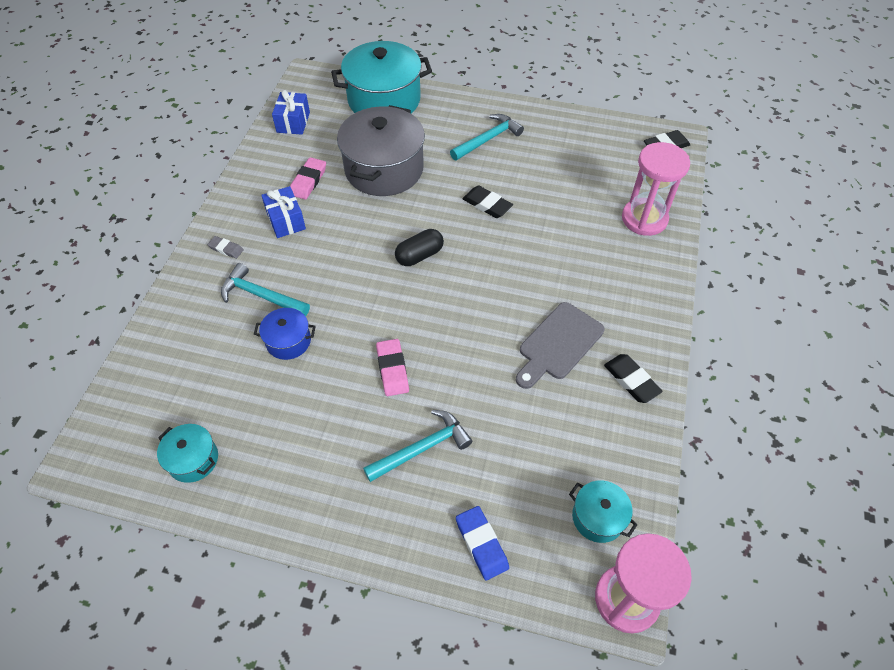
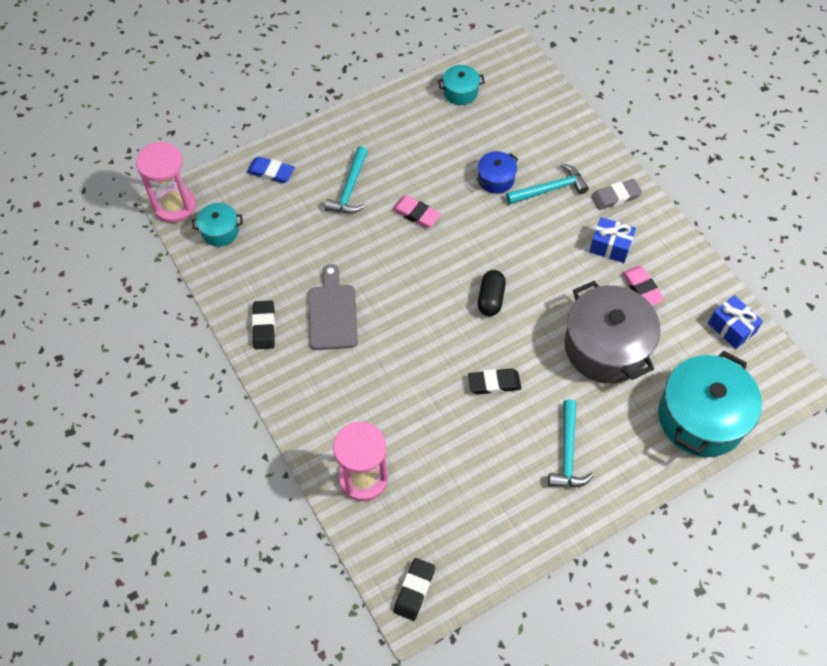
camera: 135 degrees right, 5 degrees up
(226, 249) = (615, 196): grey eraser -> grey eraser, size x1.56
(631, 380) = (264, 327): black eraser -> black eraser turned 75 degrees clockwise

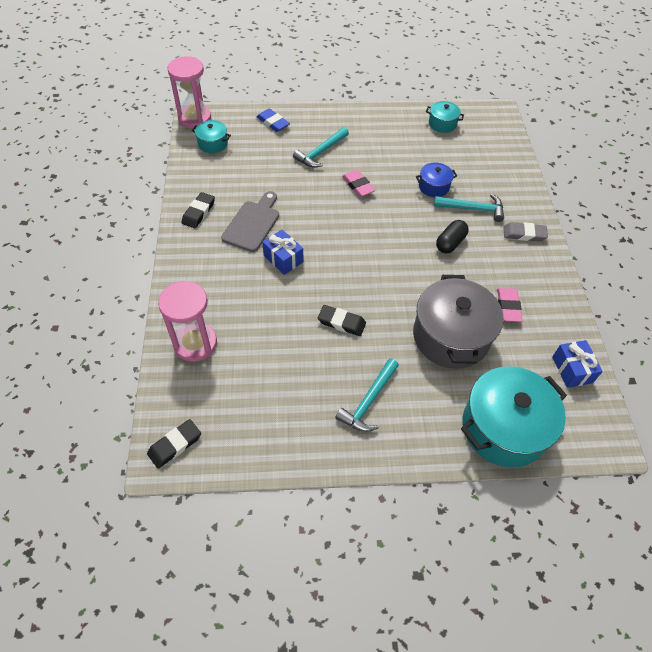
camera: 25 degrees right, 5 degrees down
(491, 299) = (378, 263): black capsule -> black capsule (450, 243)
(610, 246) = (498, 266): blue gift -> blue gift (283, 259)

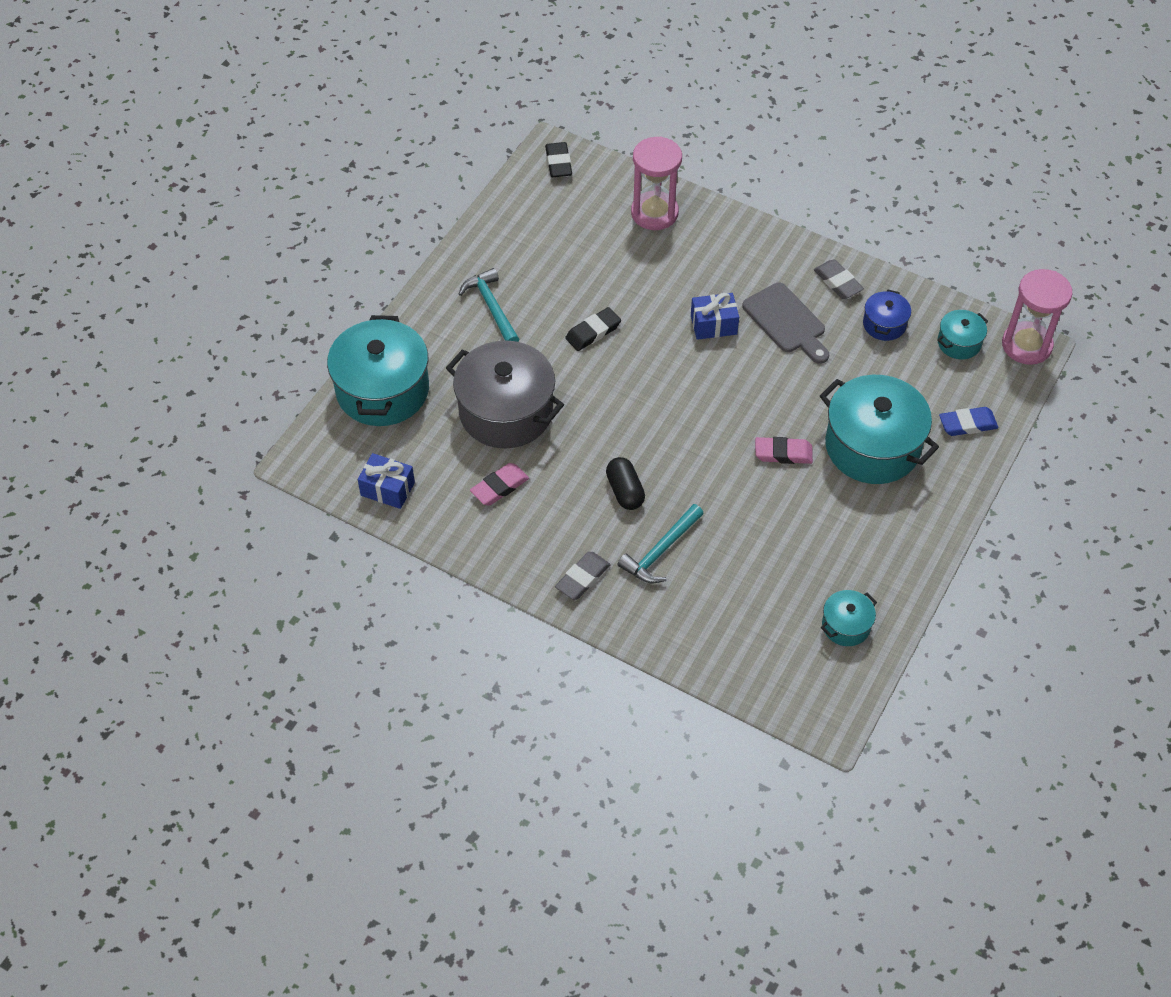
camera: 125 degrees right, 0 degrees up
(198, 212) = (838, 282): black eraser -> grey eraser
(320, 152) = (872, 446): turquoise hammer -> turquoise pot
(434, 187) = (727, 533): blue pot -> blue pot (884, 324)
(508, 307) = (499, 487): pink eraser -> pink eraser turned 75 degrees counterclockwise

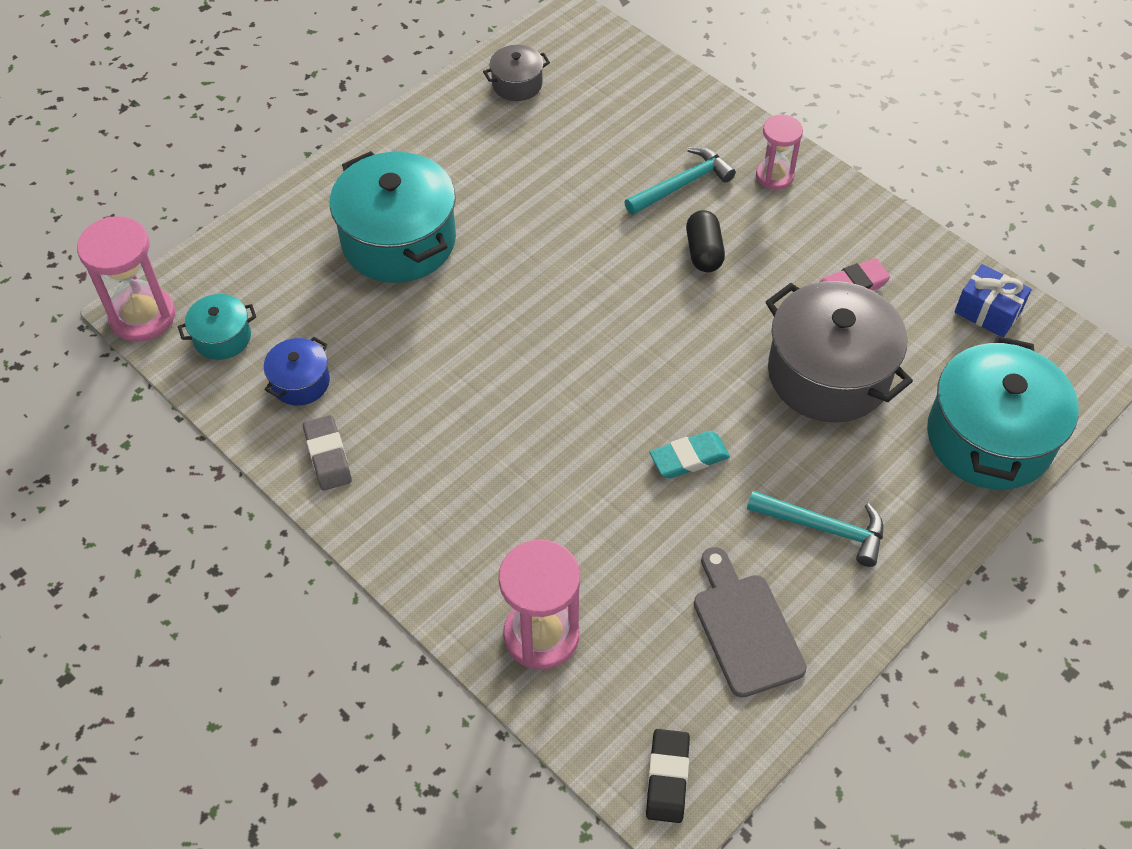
camera: 165 degrees left, 0 degrees up
(492, 307) = (823, 528): turquoise hammer -> turquoise hammer turned 60 degrees counterclockwise
(583, 578) = (774, 176): grey eraser -> pink hourglass
(593, 332) = (689, 458): black eraser -> turquoise eraser
(713, 325) = (523, 432): blue gift -> none
(783, 453) = (505, 254): pink eraser -> none
(787, 322) = (424, 414): grey cutting board -> grey cutting board (745, 628)
(846, 625) = (517, 84): turquoise pot -> grey pot
(967, 424) = (276, 241): blue eraser -> none

